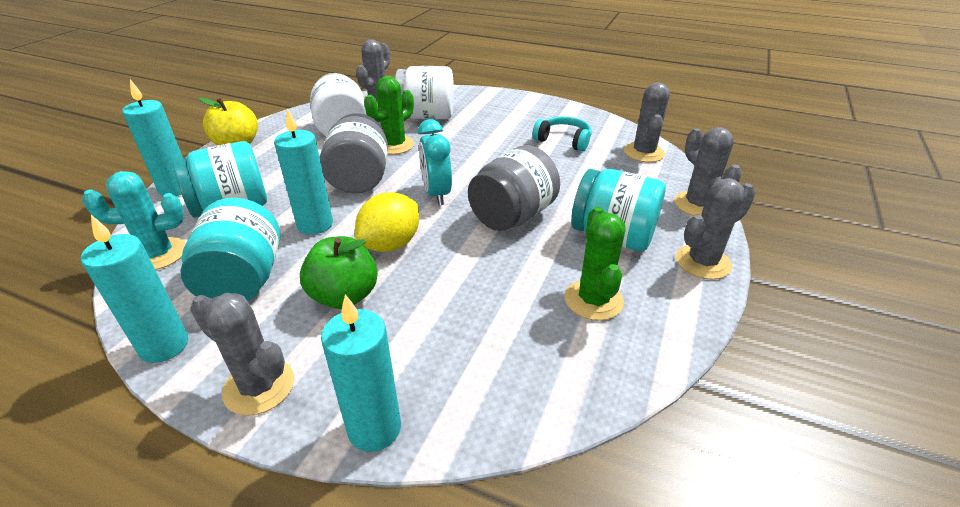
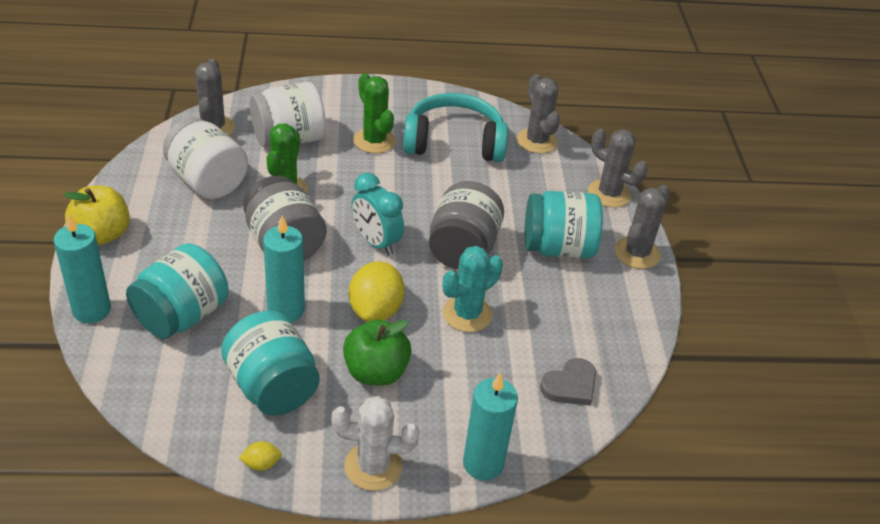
camera: 30 degrees left, 5 degrees up
(158, 254) = (159, 387): turquoise cactus -> turquoise cactus (467, 314)
(164, 345) = (261, 464): turquoise candle -> yellow lemon
(259, 386) = (373, 466): grey cactus -> white cactus
(541, 374) = (570, 385): none -> grey heart
(563, 140) = (454, 142): turquoise headphones -> turquoise headphones, size x1.72
(593, 300) = (574, 313): green cactus -> green cactus (374, 141)

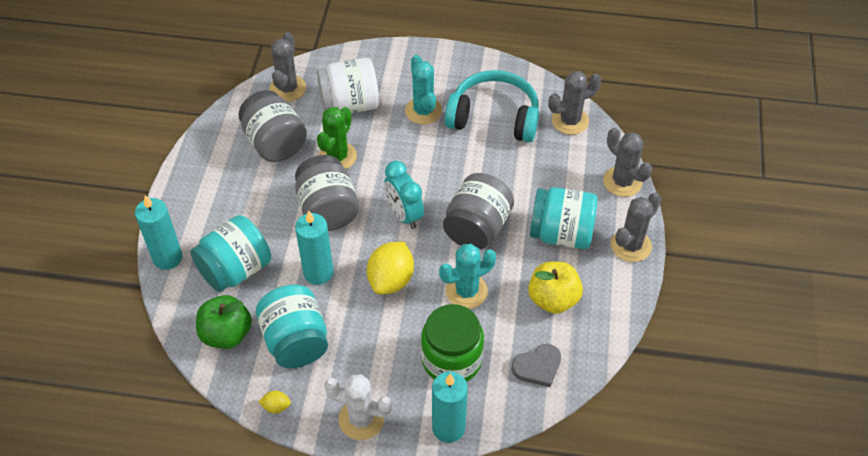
camera: 15 degrees right, 10 degrees up
(102, 234) = (184, 188): yellow apple -> yellow apple (553, 299)
(207, 182) = (275, 143): white jar -> grey jar
(374, 141) = (423, 111): green cactus -> turquoise cactus
(376, 372) = (380, 337): green apple -> green apple (226, 334)
(468, 388) = (452, 360): none -> green jar
(536, 141) = (570, 121): grey cactus -> grey cactus turned 75 degrees clockwise

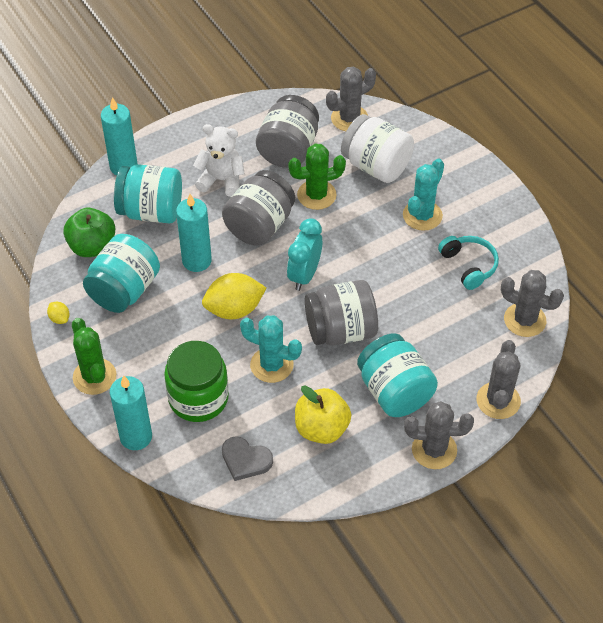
camera: 50 degrees right, 0 degrees up
(257, 204) = (221, 180): none -> white teddy bear
(361, 419) = (94, 376): white cactus -> green cactus
(494, 117) = (469, 265): turquoise headphones -> turquoise headphones, size x0.58

